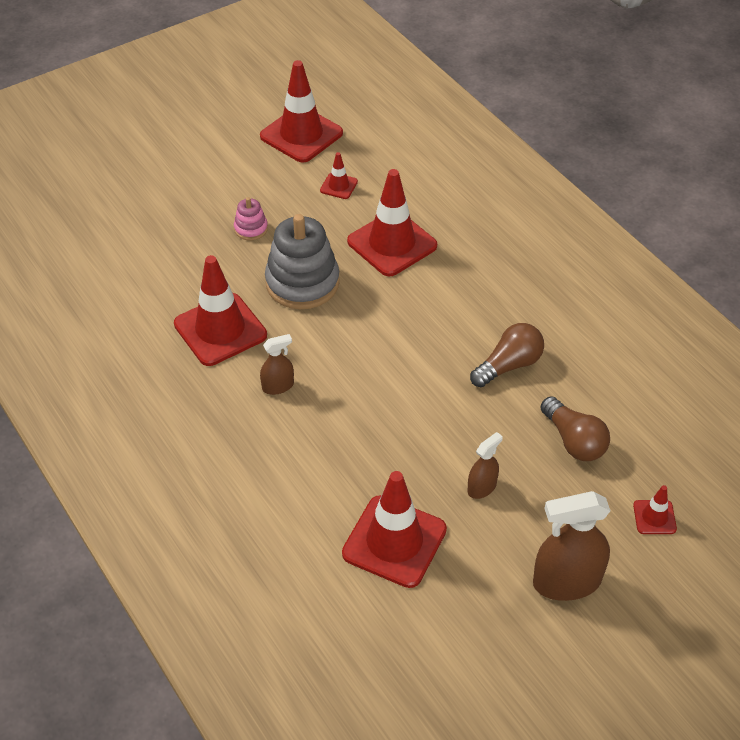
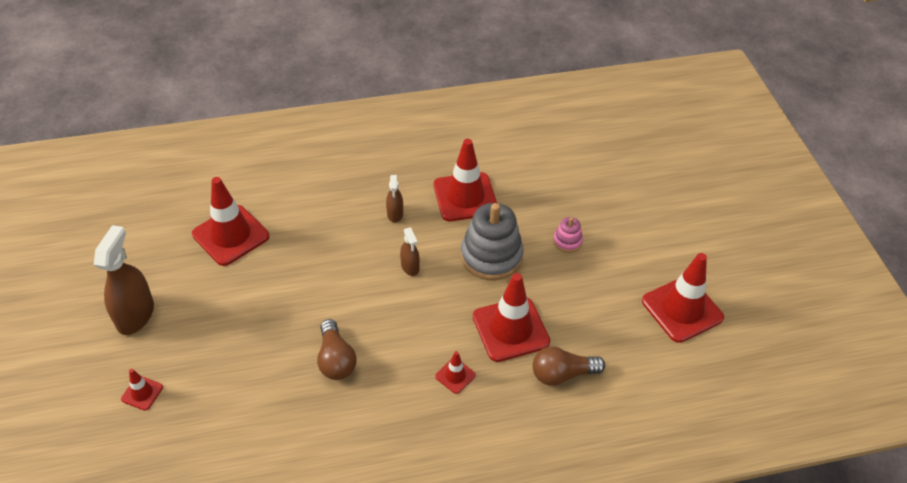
camera: 110 degrees right, 0 degrees up
(338, 186) = (600, 315): red traffic cone -> red traffic cone (455, 376)
(482, 487) = (238, 297): brown spray bottle -> brown spray bottle (410, 267)
(574, 441) = (239, 372): brown light bulb -> brown light bulb (562, 374)

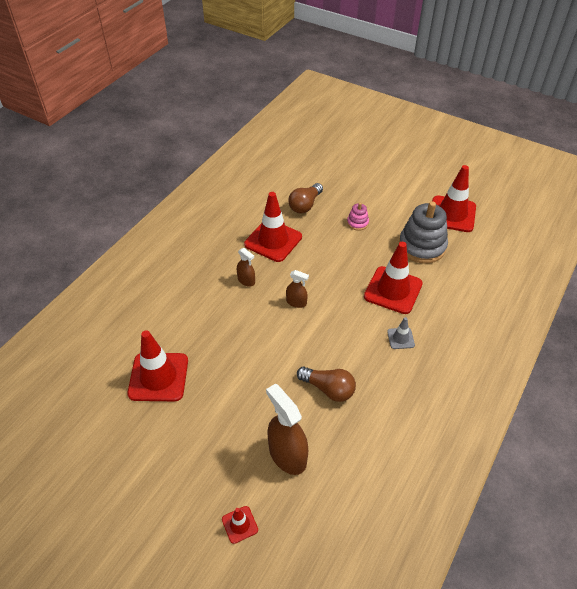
camera: 45 degrees left, 0 degrees up
(135, 315) = (163, 483): brown spray bottle -> brown spray bottle (287, 455)
(455, 376) = (400, 338): red traffic cone -> grey traffic cone
(491, 256) = (331, 261): grey stacking toy -> grey stacking toy (422, 246)
(562, 374) = (446, 291): brown light bulb -> brown light bulb (305, 205)

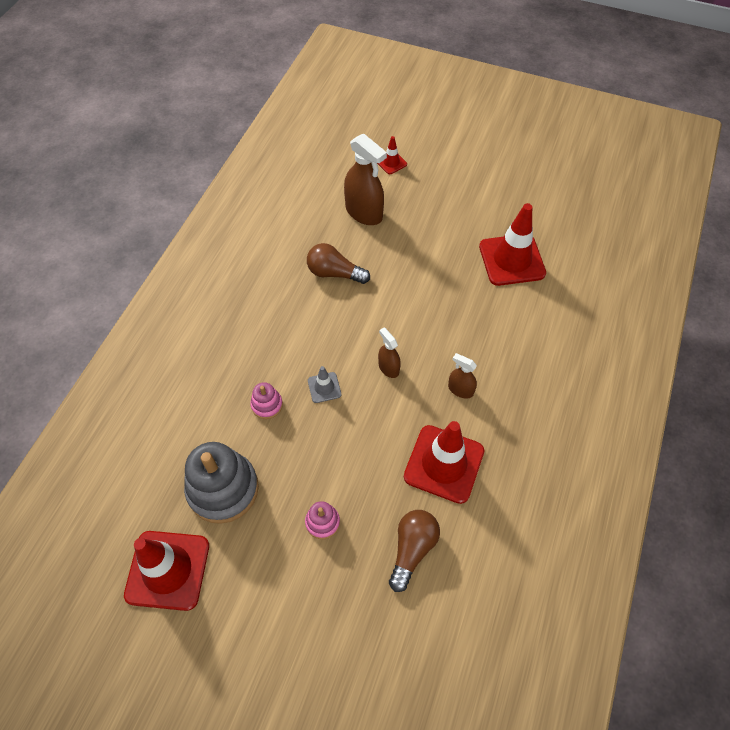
camera: 170 degrees right, 10 degrees up
(296, 302) = (388, 368): brown spray bottle -> brown spray bottle turned 45 degrees clockwise
(393, 290) = (267, 405): red traffic cone -> pink stacking toy
(400, 338) = (258, 339): grey traffic cone -> grey traffic cone (324, 387)

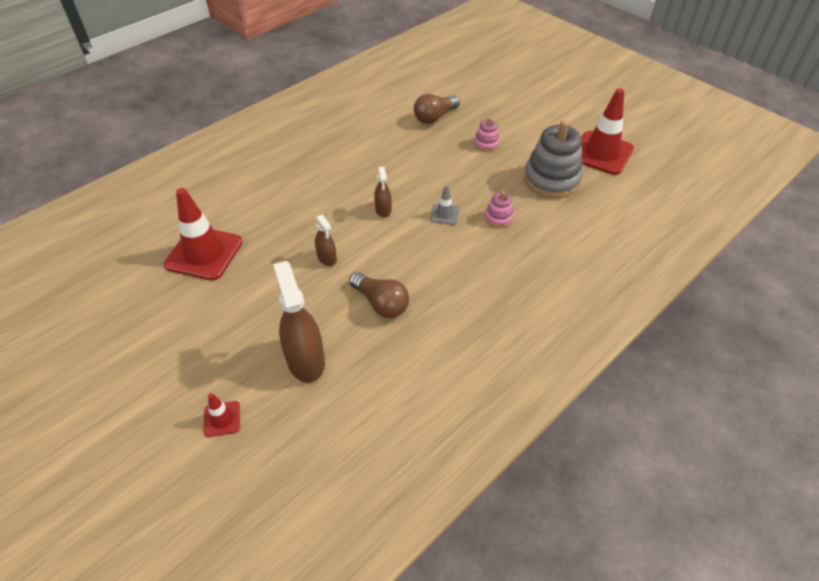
camera: 155 degrees left, 10 degrees down
(444, 464) = (384, 145): red traffic cone -> none
(460, 389) = (338, 179): brown spray bottle -> brown spray bottle (327, 258)

